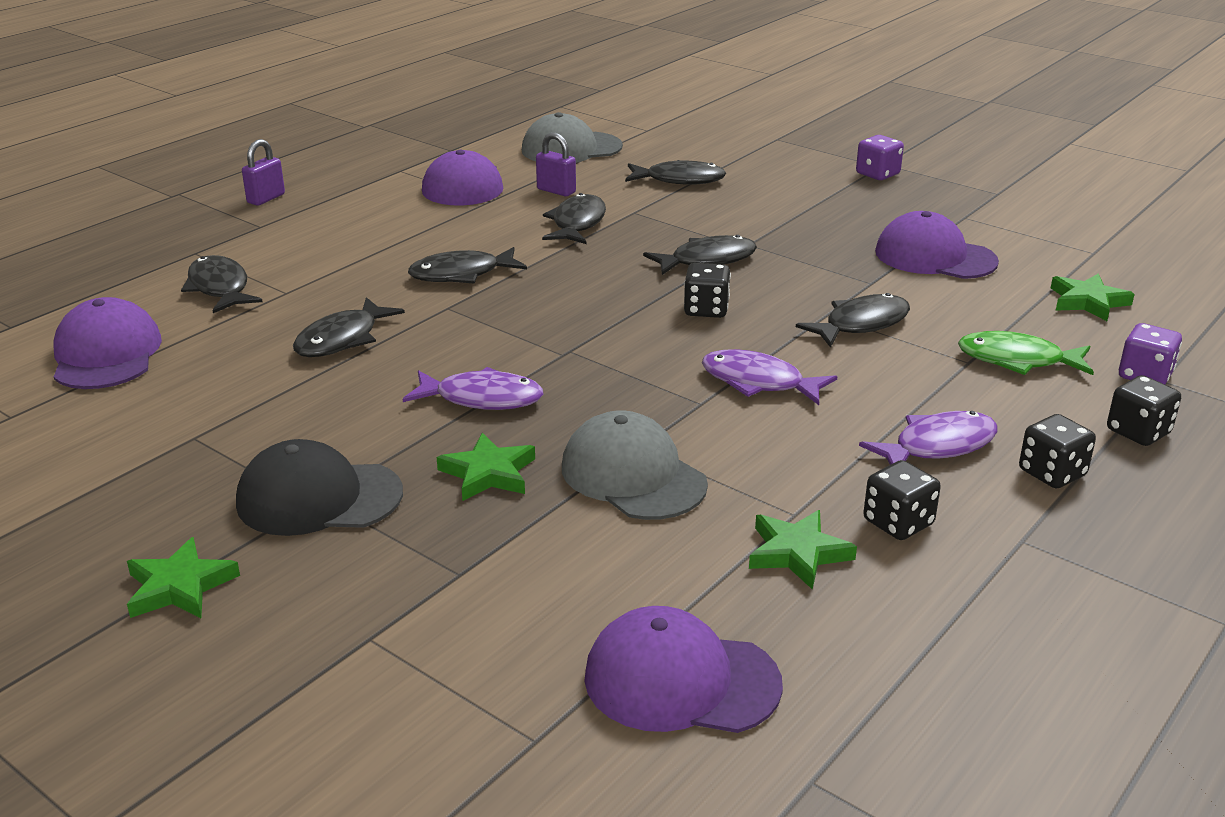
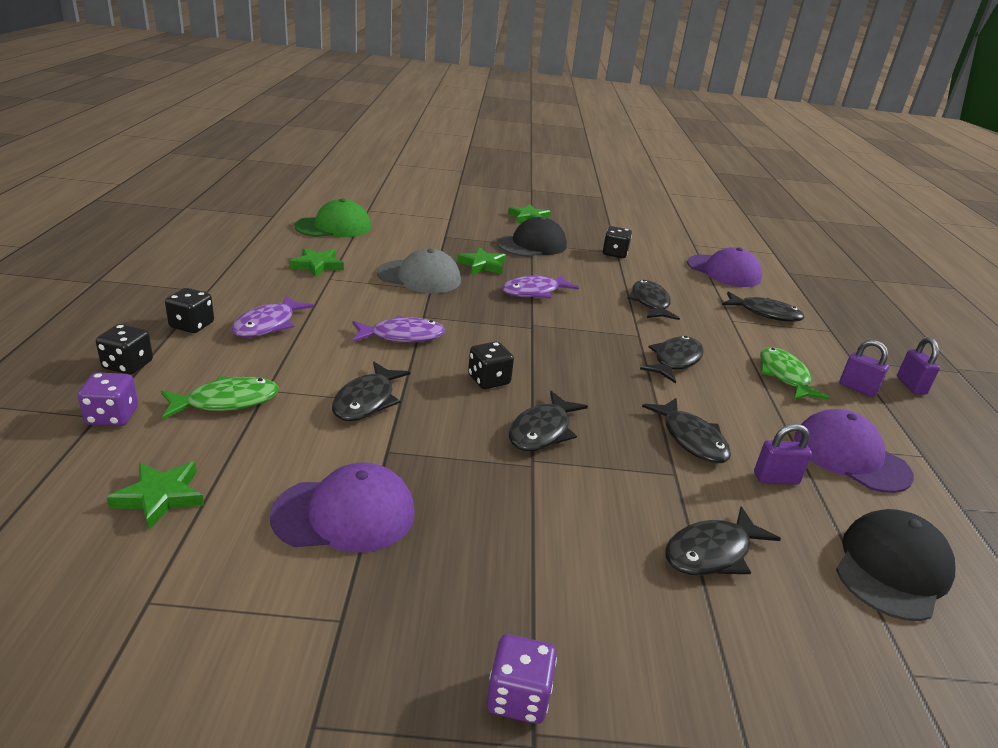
camera: 140 degrees right, 0 degrees up
(327, 210) = (857, 388): none -> purple padlock
(374, 235) = (784, 376): none -> green fish
(571, 148) = (892, 568): grey cap -> black cap
(681, 680) = (334, 227): purple cap -> green cap
(898, 523) = (275, 285): black dice -> black dice (614, 254)

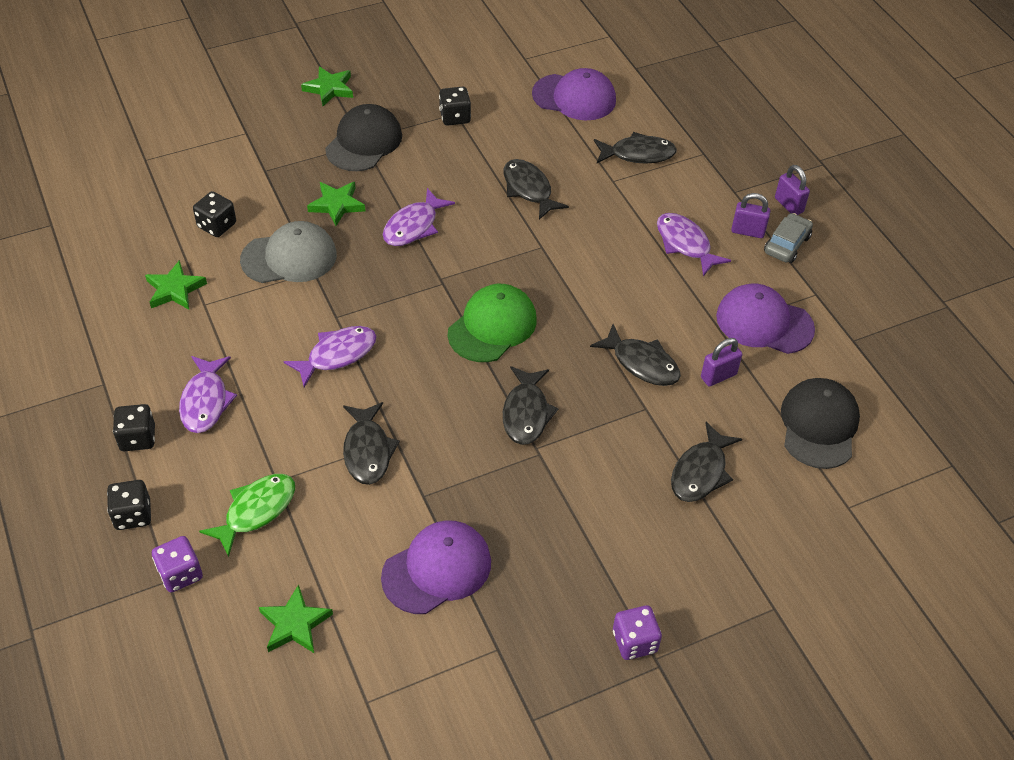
camera: 25 degrees left, 20 degrees up
(334, 227) = (135, 212): green cap -> green cap (492, 326)
(489, 380) = (449, 375): black dice -> black dice (217, 225)
(675, 361) = (588, 268): black fish -> none
(784, 376) = (685, 244): green fish -> purple fish
(899, 410) = (787, 244): none -> grey car

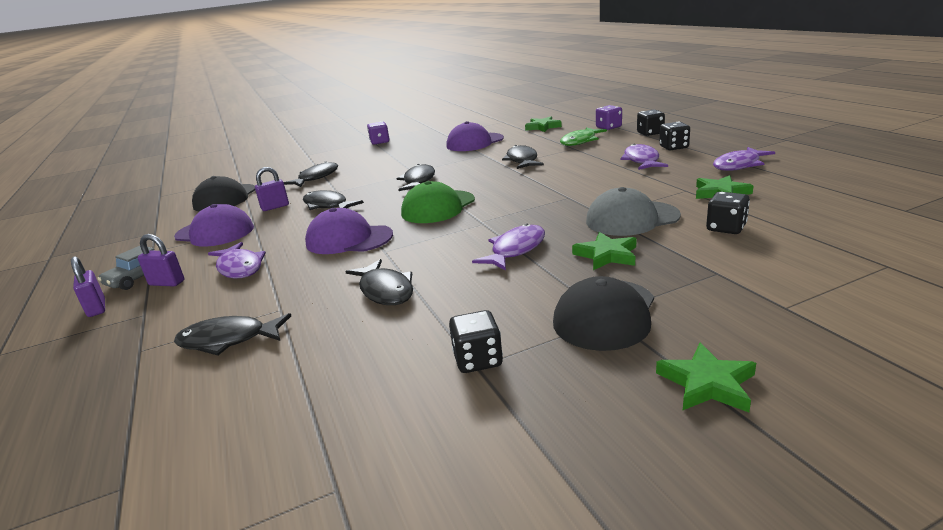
camera: 175 degrees left, 25 degrees down
(337, 355) = (558, 184): purple fish -> purple fish (739, 165)
(574, 97) = (274, 412): purple cap -> purple cap (349, 239)

